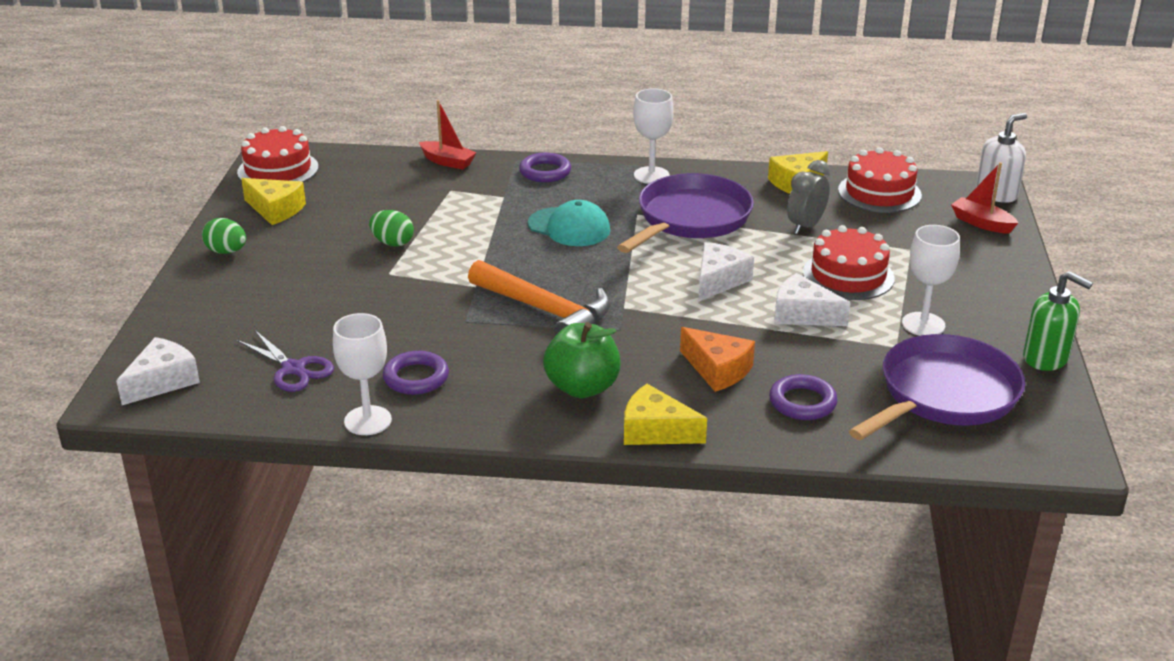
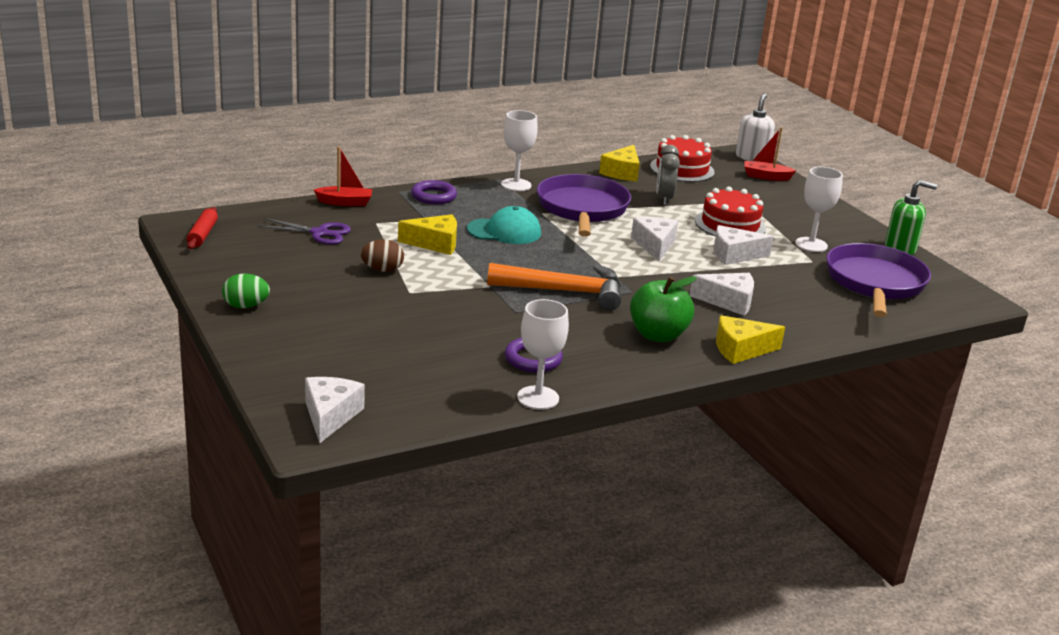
camera: 35 degrees left, 5 degrees down
(275, 210) = (244, 265): yellow cheese -> yellow cheese (435, 243)
(278, 170) = (202, 234): red cake -> red rolling pin
(293, 369) = (429, 378): purple scissors -> purple scissors (319, 233)
(392, 243) = (382, 270): green egg -> brown egg
(717, 370) = (728, 302): orange cheese -> white cheese
(802, 402) = (804, 308): purple ring -> none

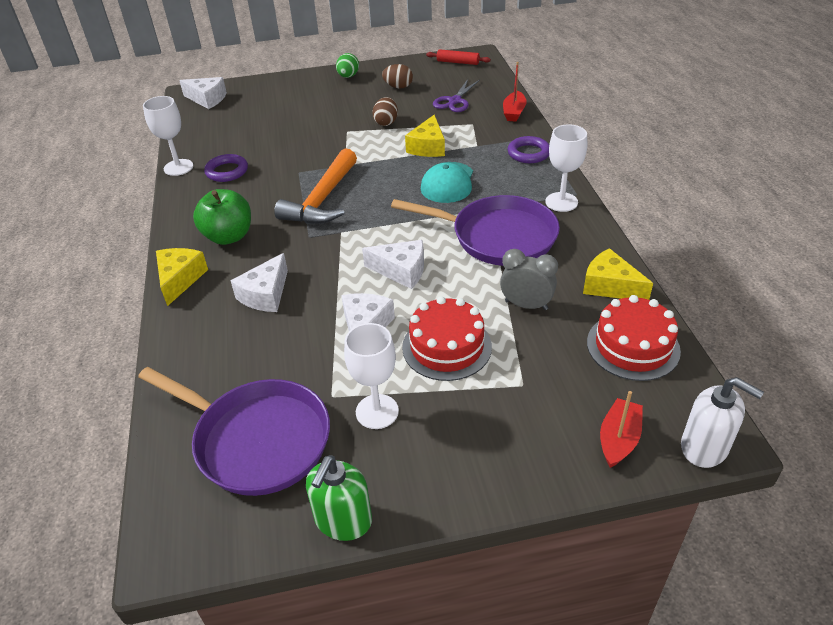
camera: 110 degrees right, 15 degrees up
(280, 268) = (398, 87): none -> brown egg

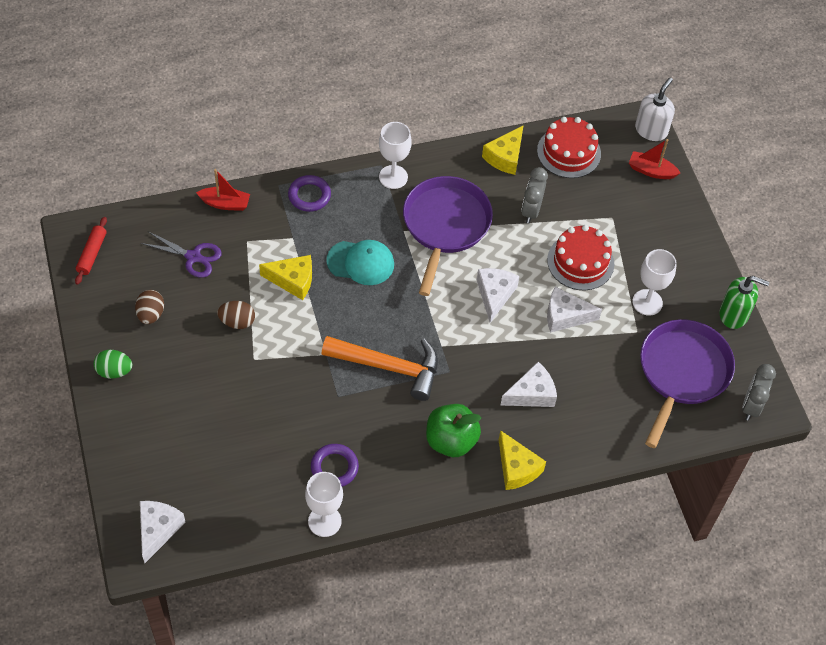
camera: 100 degrees left, 15 degrees up
(179, 521) = (751, 406): none -> grey clock
(180, 279) = (516, 468): yellow cheese -> yellow cheese turned 120 degrees counterclockwise
(265, 294) = (531, 394): white cheese -> white cheese turned 45 degrees counterclockwise

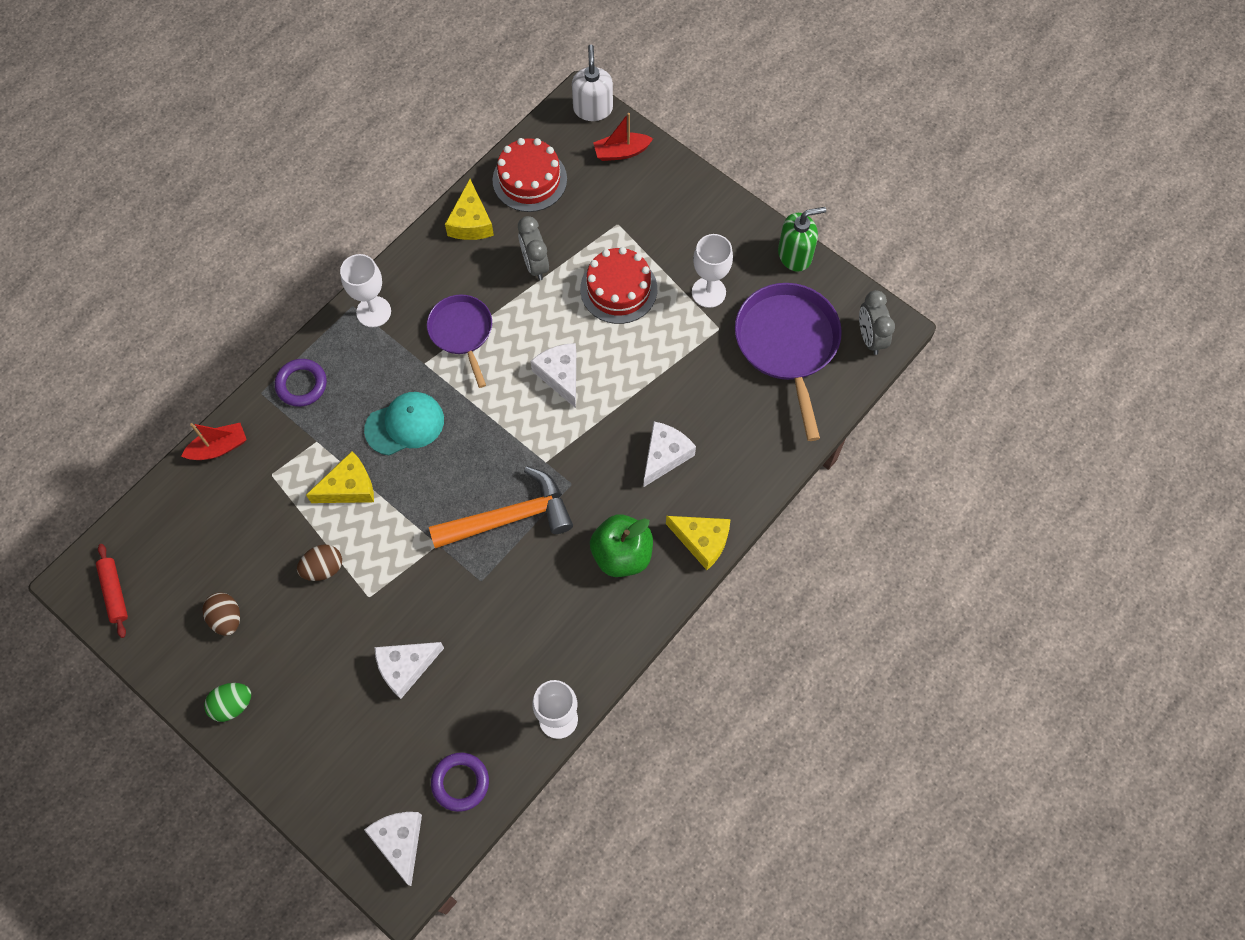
camera: 30 degrees left, 10 degrees up
(193, 257) = (227, 527): purple scissors -> none
(334, 467) = (529, 657): purple ring -> purple ring (460, 782)
(445, 225) = (462, 332): purple pan -> purple pan, size x0.62
(565, 316) = (642, 355): white cheese -> white cheese (405, 667)

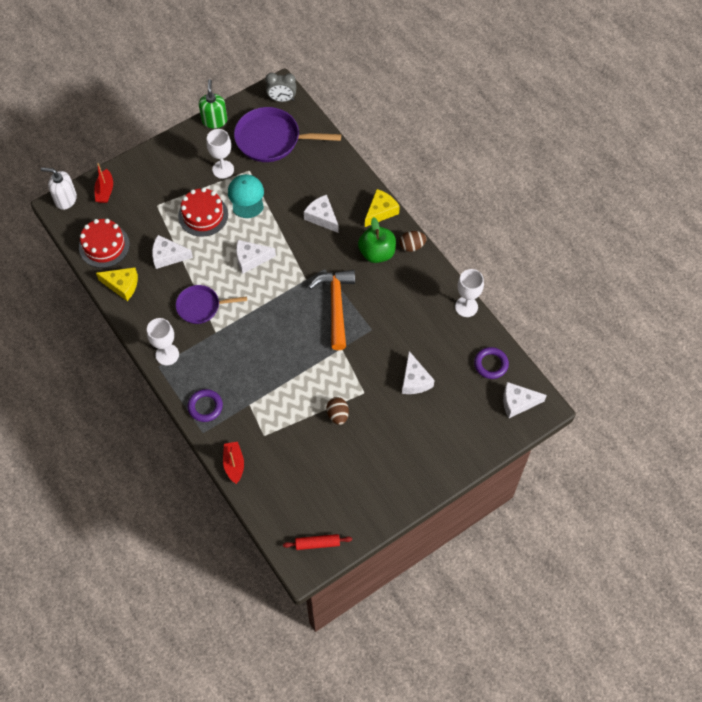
camera: 75 degrees left, 5 degrees down
(226, 618) = (355, 477): brown egg -> brown egg (412, 246)
(232, 705) = (412, 482): green egg -> none
(349, 487) = (288, 391): yellow cheese -> none
(405, 424) = (255, 351): turquoise cap -> turquoise cap (246, 197)
(535, 264) = (168, 256): grey clock -> white cheese

